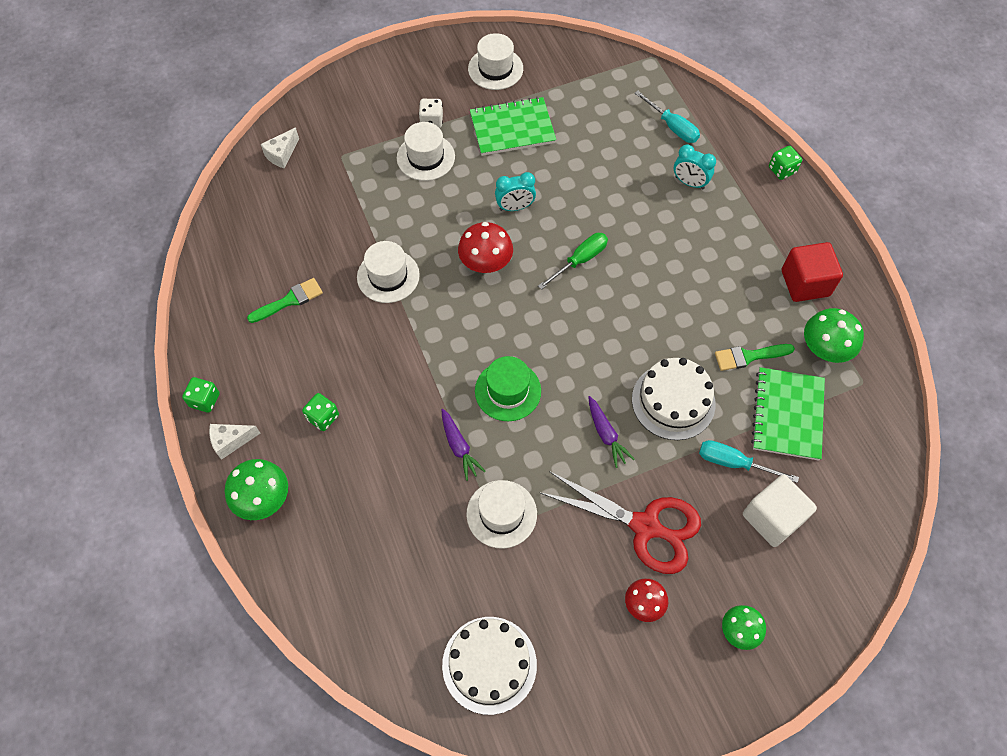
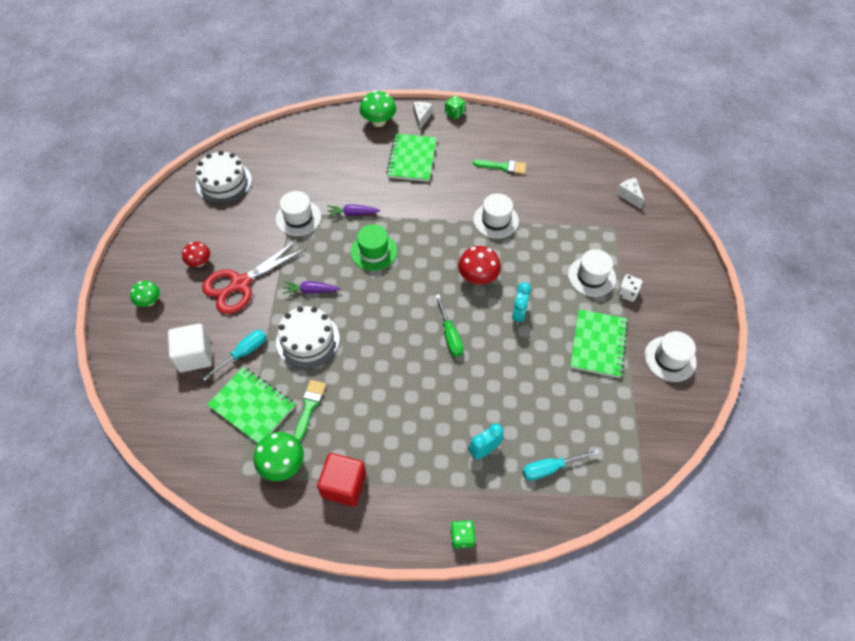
camera: 115 degrees right, 5 degrees down
(289, 300) = (503, 167): green brush -> green brush turned 75 degrees counterclockwise
(323, 417) = (412, 159): green dice -> green notebook

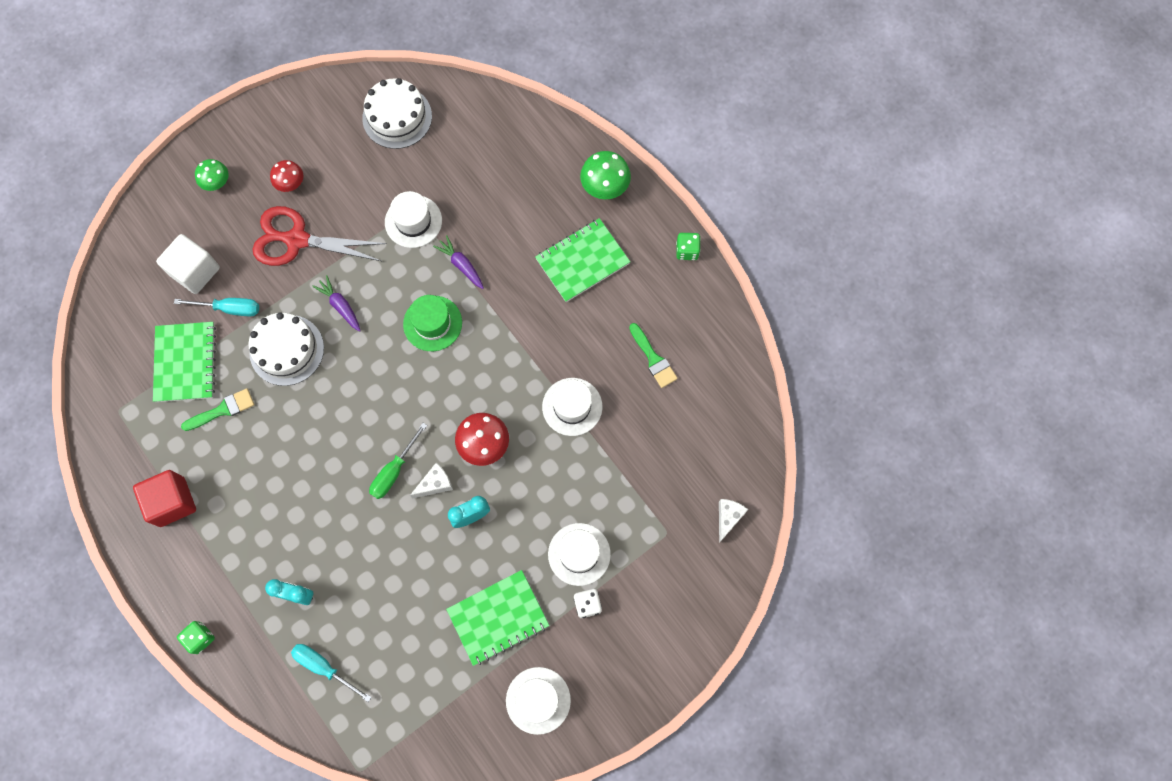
camera: 50 degrees right, 15 degrees up
(282, 464) = (153, 435): green mushroom -> none
(421, 118) = (649, 223): white cheese -> white cheese (435, 484)

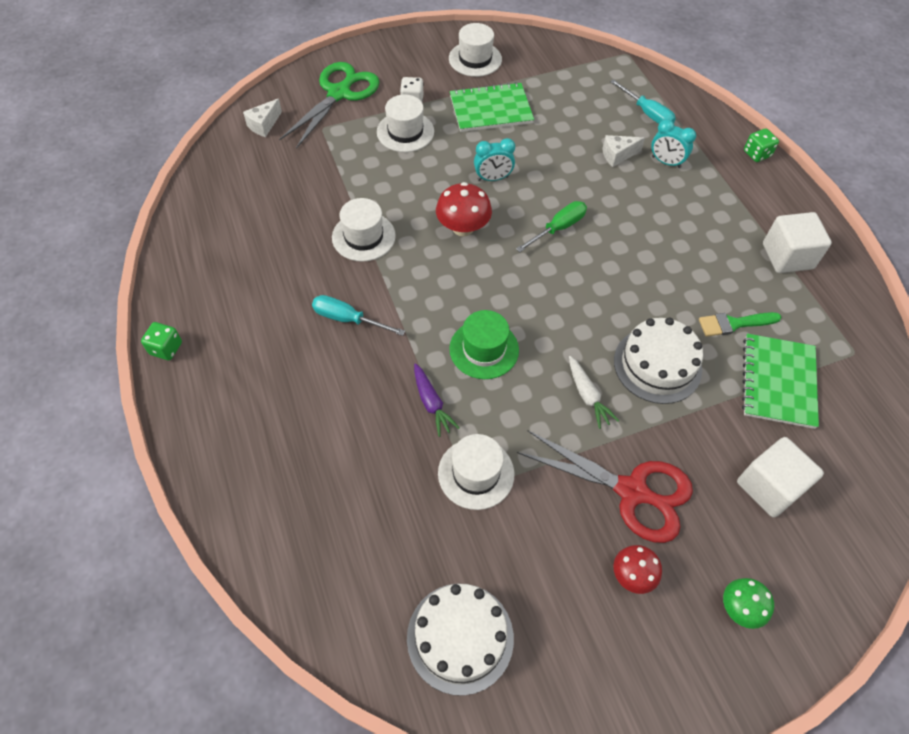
camera: 165 degrees left, 15 degrees down
(172, 502) = (787, 256): red cube -> white cube
(229, 308) = (724, 428): turquoise screwdriver -> turquoise screwdriver (348, 319)
(340, 306) = (587, 396): purple carrot -> white carrot
(435, 484) = (520, 209): white cheese -> white cheese (617, 155)
(582, 261) = (289, 369): green notebook -> none
(605, 186) = (219, 450): green mushroom -> none
(653, 359) = (262, 256): green brush -> none
(670, 590) = (339, 94): none -> green scissors

